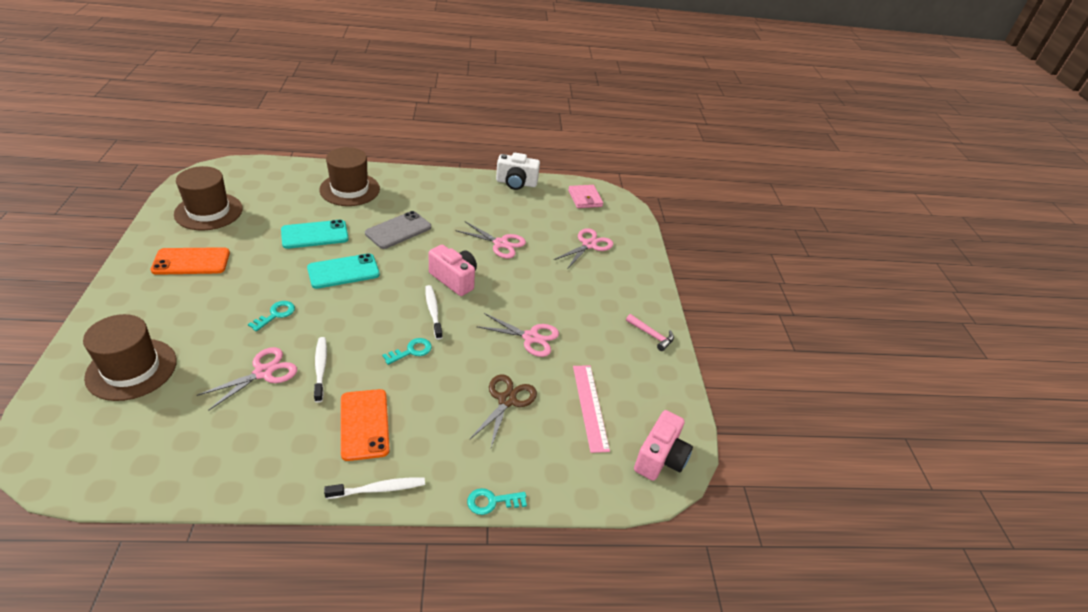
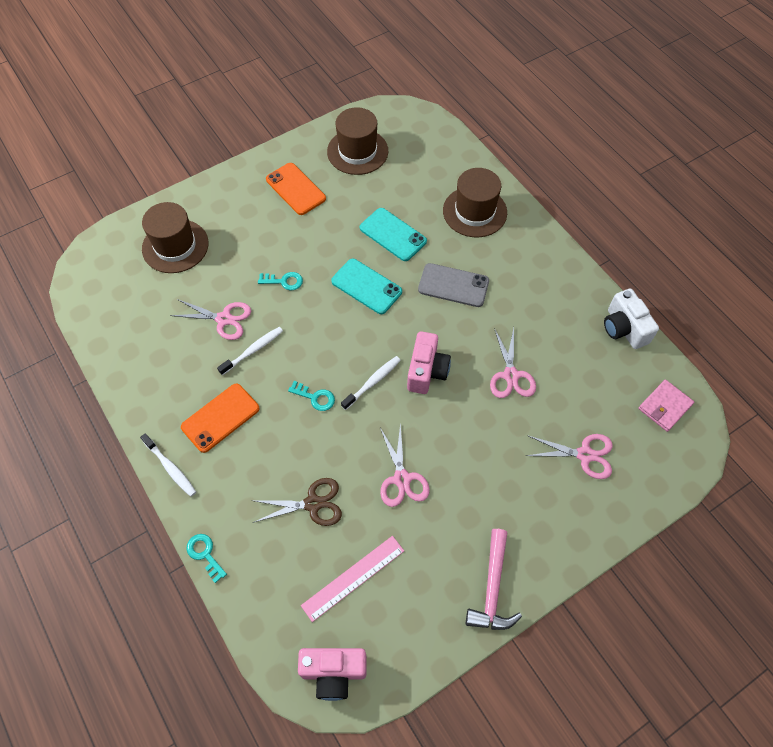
camera: 65 degrees right, 20 degrees up
(651, 335) = (492, 589): pink hammer -> pink hammer, size x1.60

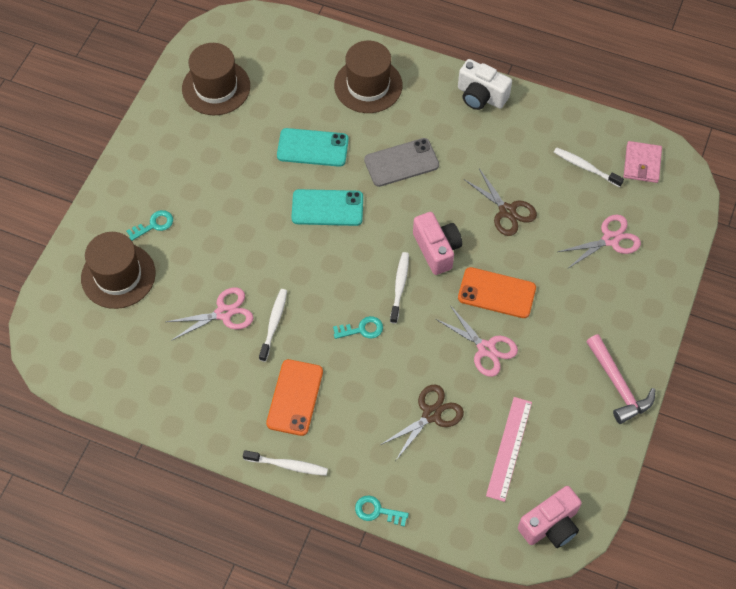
camera: 35 degrees left, 0 degrees up
(284, 281) = (249, 247): turquoise key -> turquoise key (154, 225)
(296, 189) = (187, 156): orange phone -> orange phone (496, 293)
(510, 375) = (507, 211): pink scissors -> brown scissors
(609, 380) = (586, 167): none -> white toothbrush
(624, 328) = (566, 117): white camera -> white camera (481, 96)

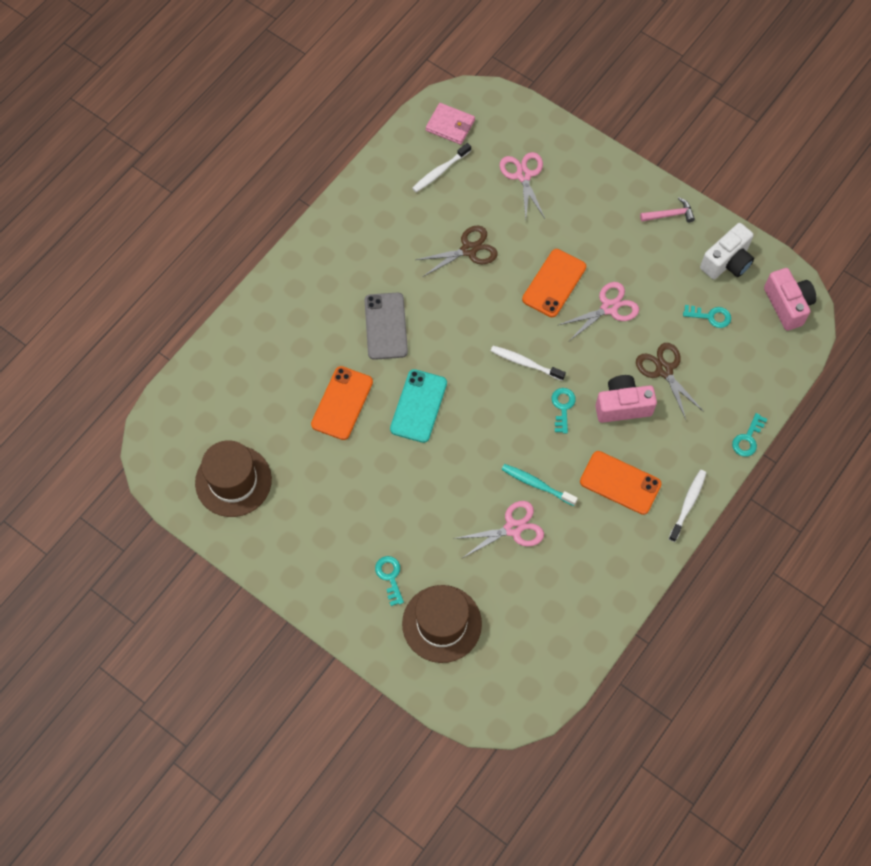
camera: 75 degrees left, 5 degrees up
(224, 313) = (513, 528): pink scissors -> pink scissors turned 75 degrees clockwise
(274, 324) = (537, 484): white toothbrush -> turquoise toothbrush
(312, 148) = (342, 403): turquoise phone -> orange phone
(368, 85) = (281, 333): brown hat -> none
(437, 249) = (494, 321): pink camera -> pink camera (622, 406)
(481, 96) = (329, 235): white camera -> white camera (727, 262)
(509, 448) = (710, 316): pink ruler -> turquoise key
(618, 385) = (670, 214): pink hammer -> pink hammer, size x0.62

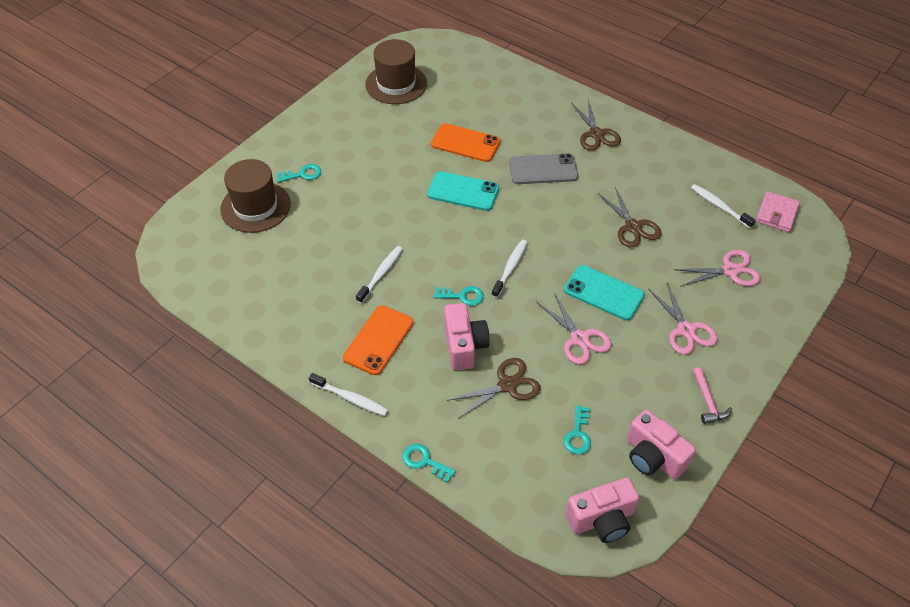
camera: 90 degrees right, 15 degrees down
(331, 271) = (596, 134): none -> brown scissors
(513, 528) = (338, 256): pink scissors -> pink scissors (686, 330)
(537, 484) = (381, 274): turquoise toothbrush -> white toothbrush
(554, 283) = (603, 293): orange phone -> turquoise phone
(727, 262) = (653, 457): white camera -> pink camera

